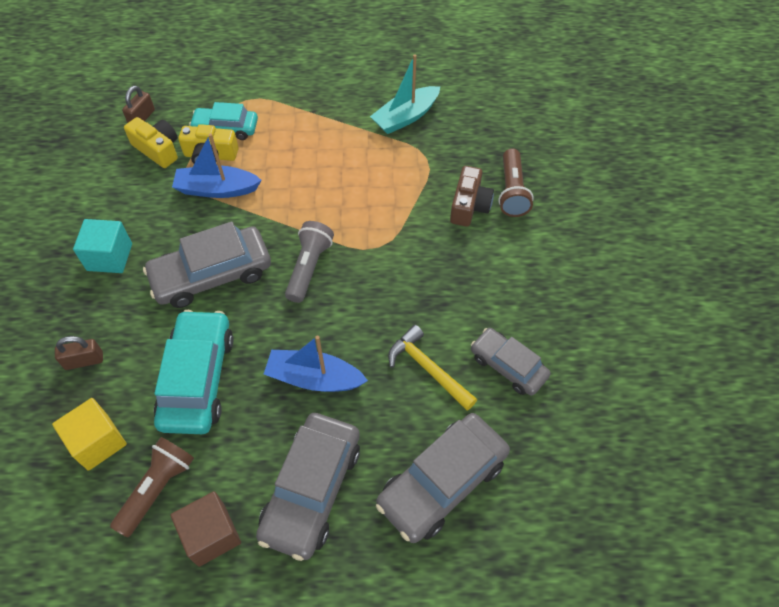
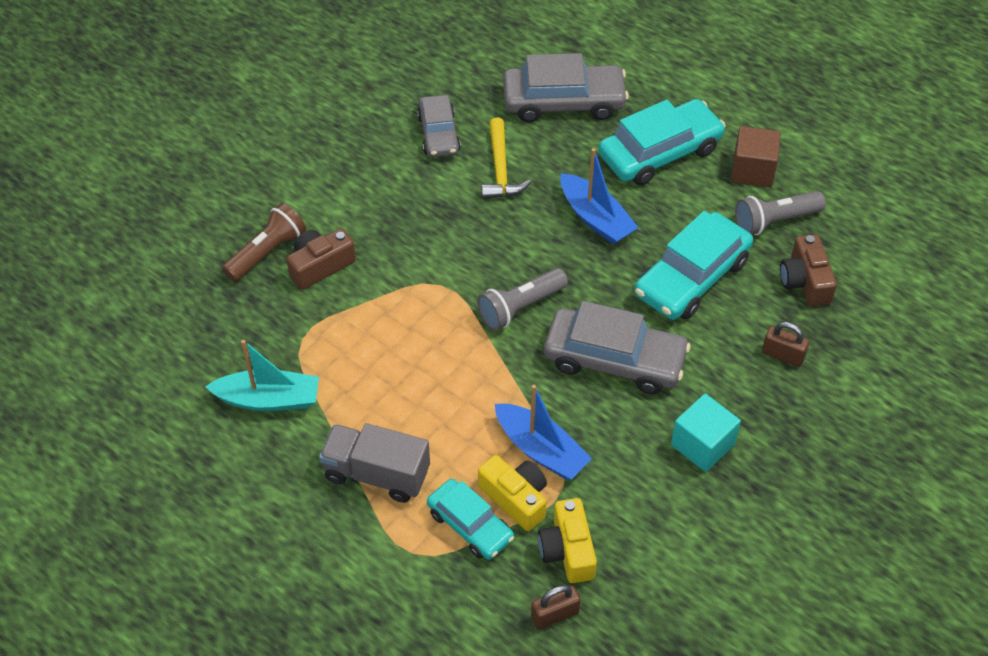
camera: 140 degrees left, 5 degrees down
(98, 442) = (805, 281): yellow cube -> brown camera
(157, 488) = (775, 221): brown flashlight -> grey flashlight
(303, 120) = (376, 474): none -> grey truck
(311, 489) = (660, 152): grey car -> turquoise car

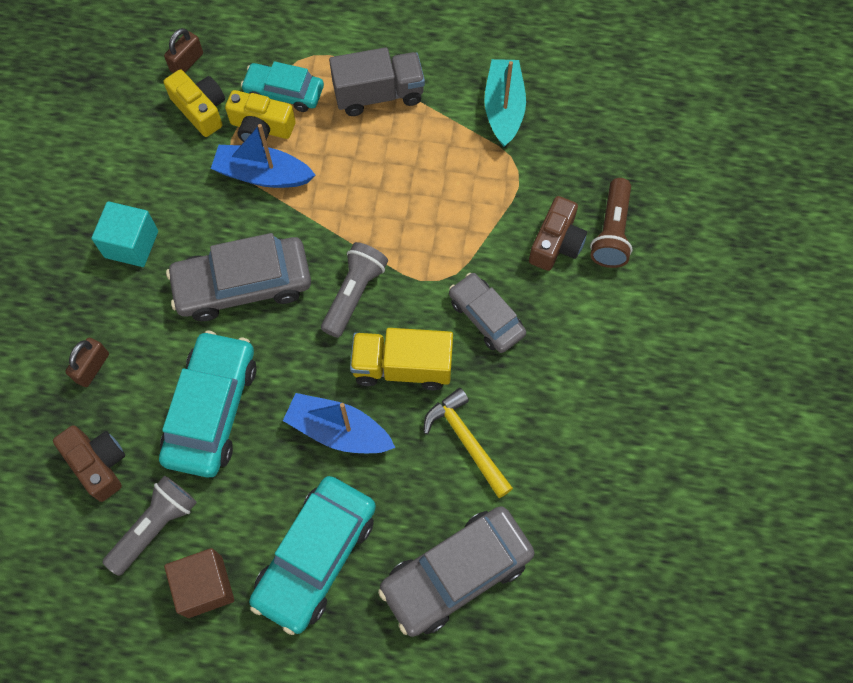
camera: 150 degrees right, 15 degrees up
(268, 399) = (504, 109): turquoise boat -> turquoise boat turned 120 degrees clockwise
(438, 133) = (557, 453): grey car -> grey car (486, 317)
(516, 237) = (402, 367): none -> yellow truck
(783, 355) = (92, 367): brown padlock -> brown padlock turned 60 degrees counterclockwise

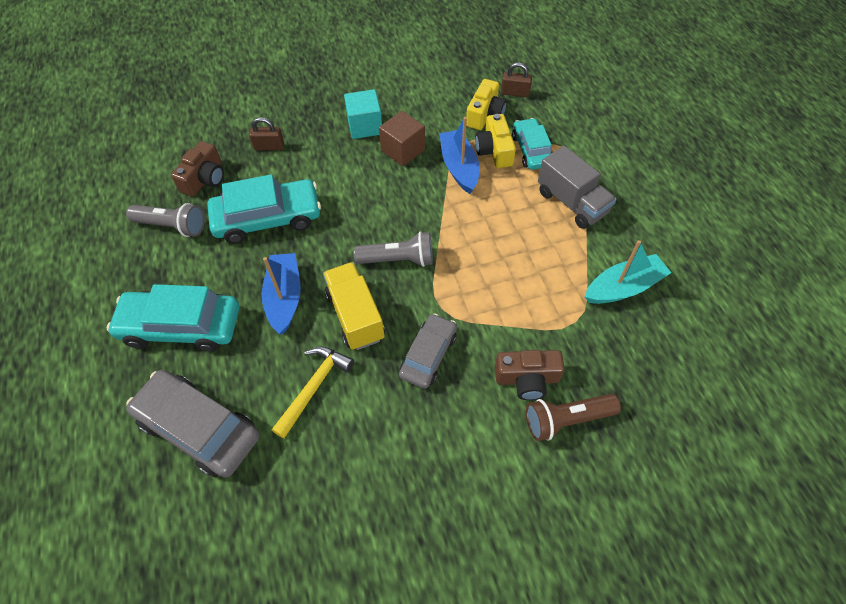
camera: 65 degrees right, 10 degrees down
(205, 586) = (139, 271): brown cube -> brown cube (403, 150)
(243, 285) = (369, 194): grey car -> none

